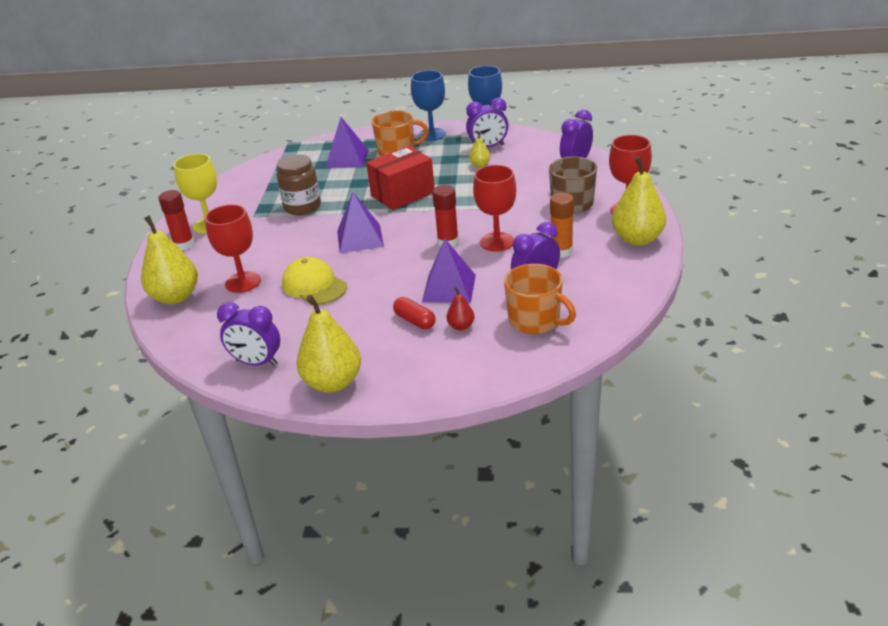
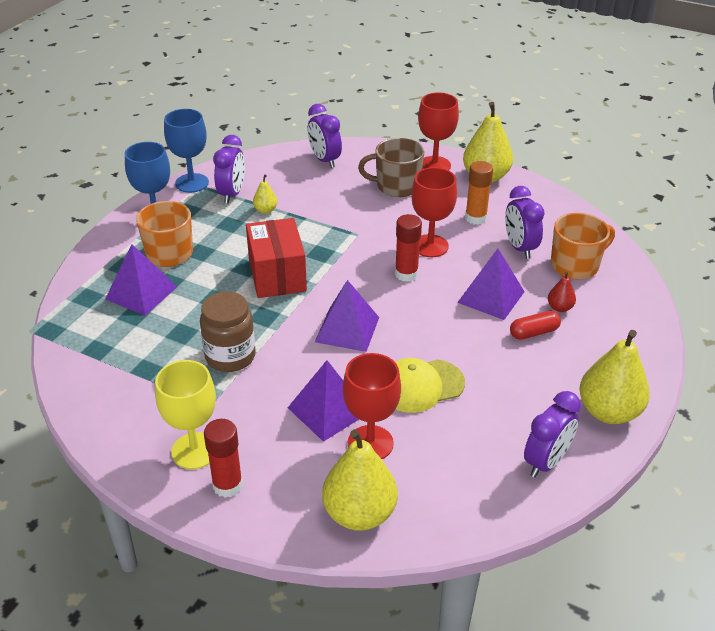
camera: 70 degrees left, 5 degrees up
(268, 257) = (328, 410): none -> purple pyramid

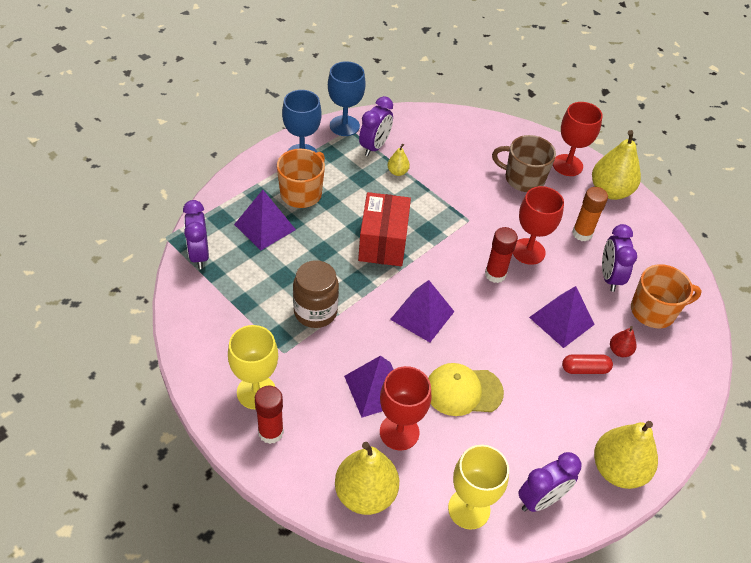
camera: 15 degrees right, 10 degrees up
(324, 160) = (469, 132): purple clock -> purple clock (199, 255)
(476, 493) = (469, 509): none -> yellow goblet

